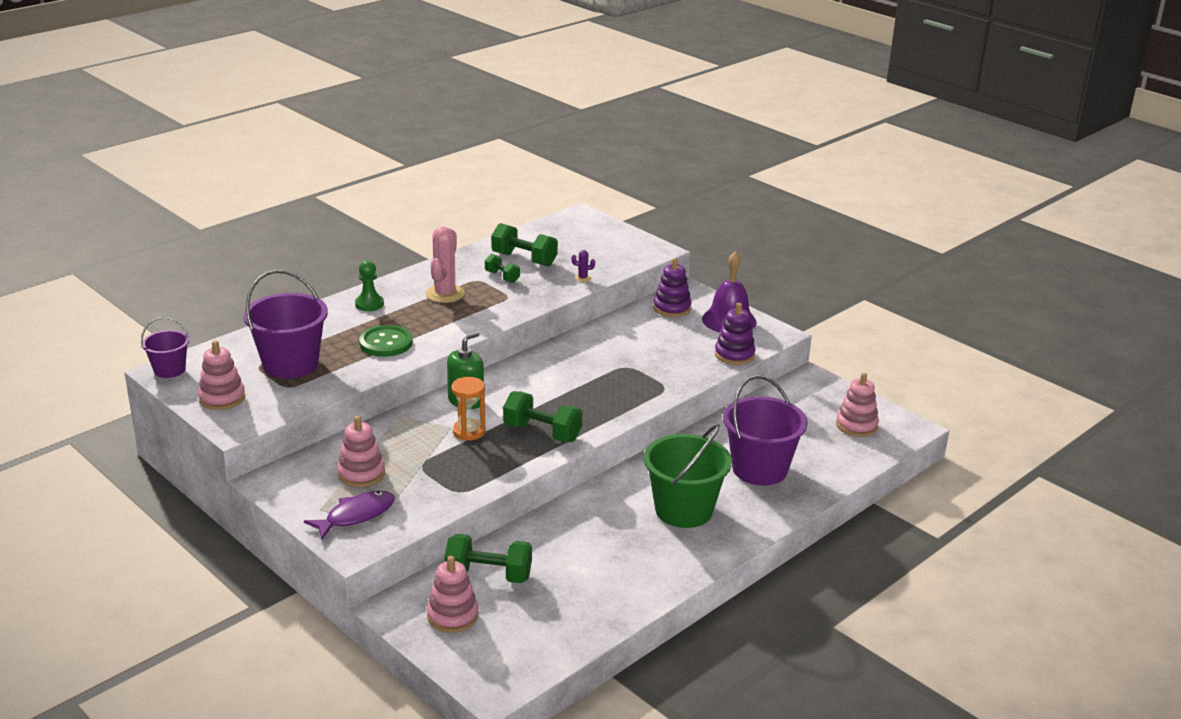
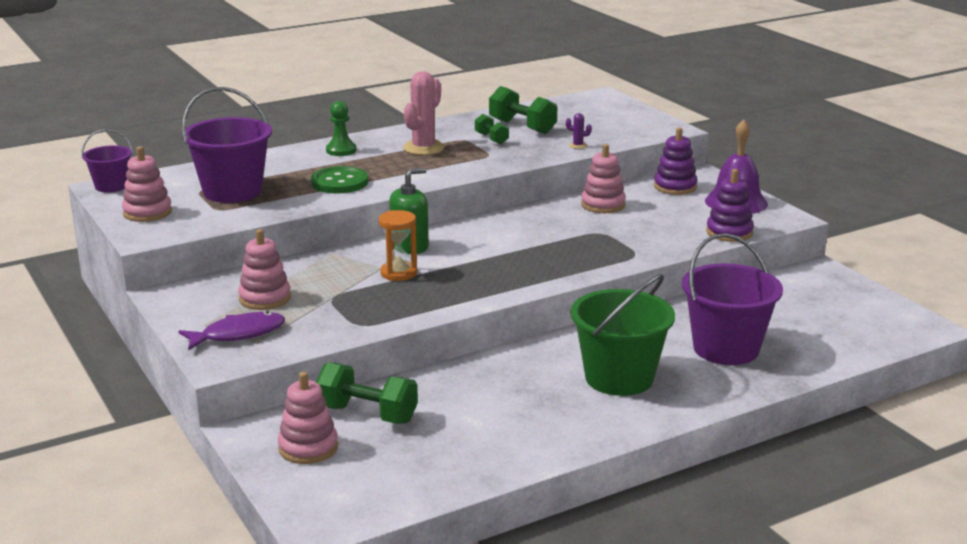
camera: 15 degrees right, 5 degrees down
(542, 433) = (478, 281): green dumbbell -> none
(856, 425) = (860, 319): pink stacking toy -> pink stacking toy (603, 205)

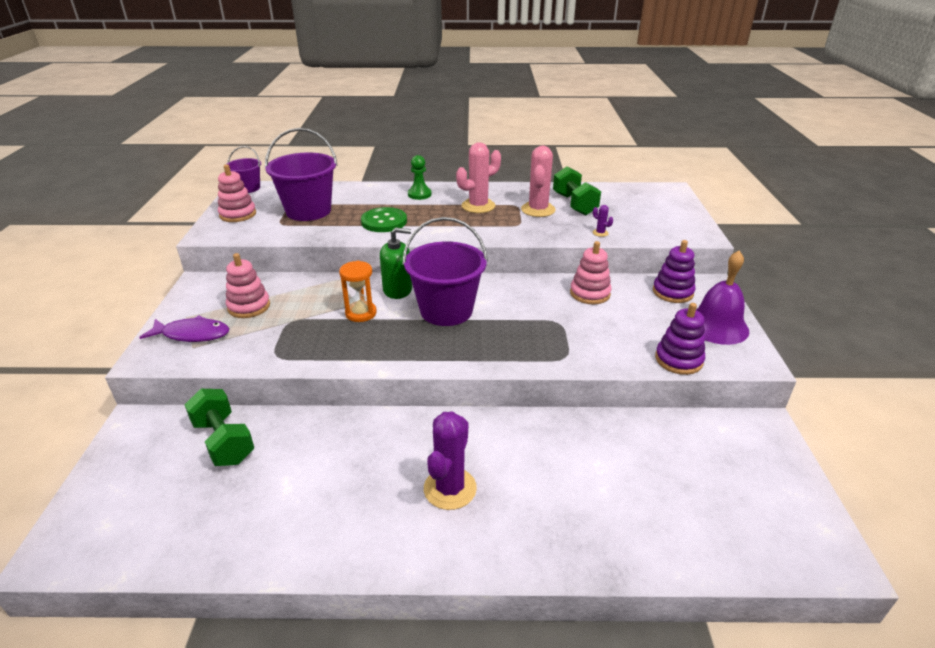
camera: 30 degrees right, 10 degrees up
(308, 448) = (148, 459): pink stacking toy -> none
(491, 139) = (538, 210): green dumbbell -> pink cactus
(619, 378) = (450, 488): green bucket -> purple cactus
(726, 348) = (582, 494): purple bucket -> purple bucket (446, 310)

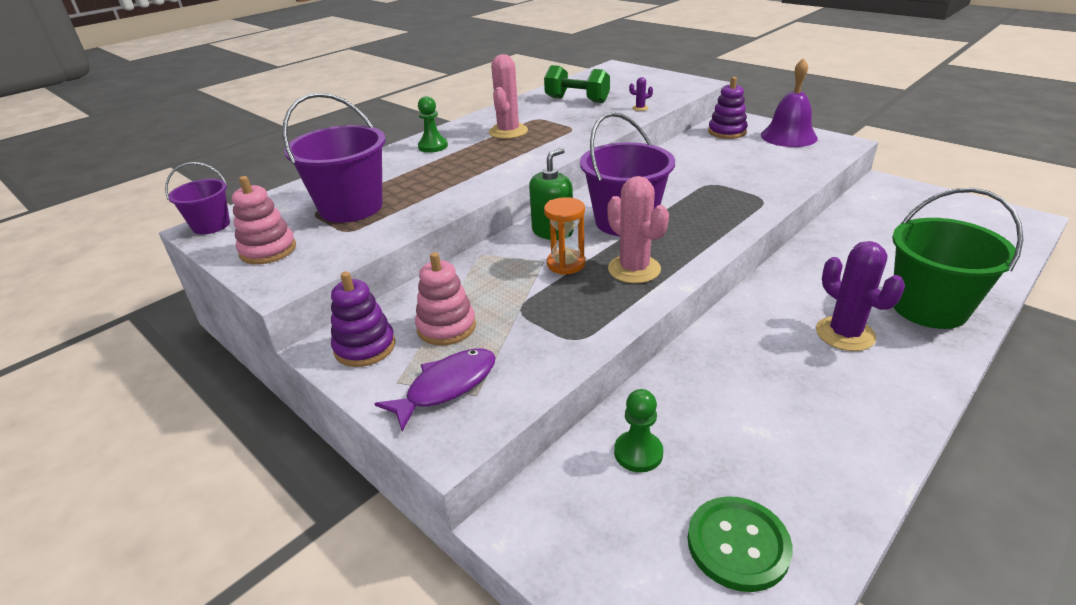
camera: 45 degrees left, 0 degrees up
(224, 441) = (638, 453): green dumbbell -> green pawn
(384, 221) = (456, 178): green button -> green button (738, 544)
(538, 210) = (561, 114): pink cactus -> pink cactus (634, 269)
(547, 528) = (929, 308): none -> green bucket
(590, 293) = (686, 158): pink stacking toy -> none
(678, 360) = (815, 163): purple stacking toy -> purple stacking toy (365, 347)

